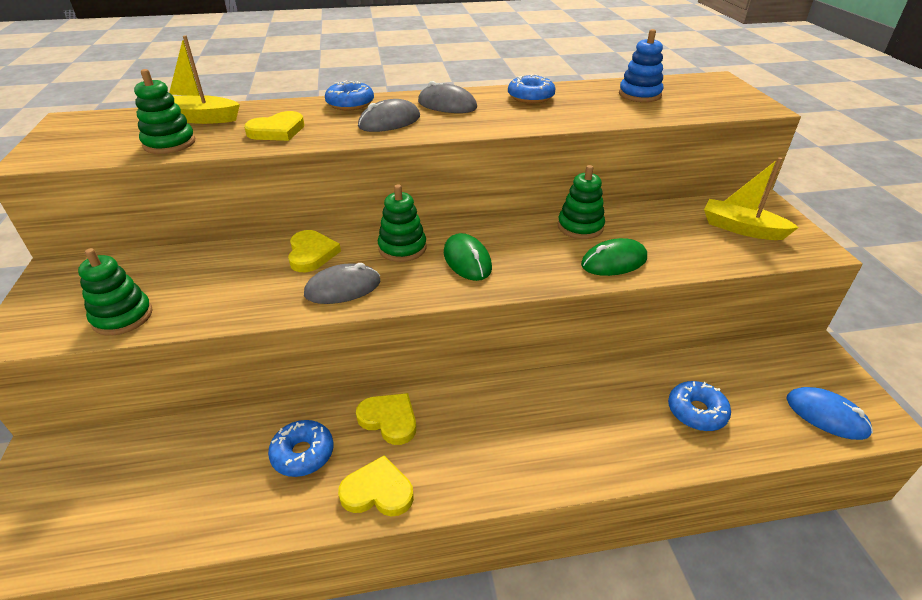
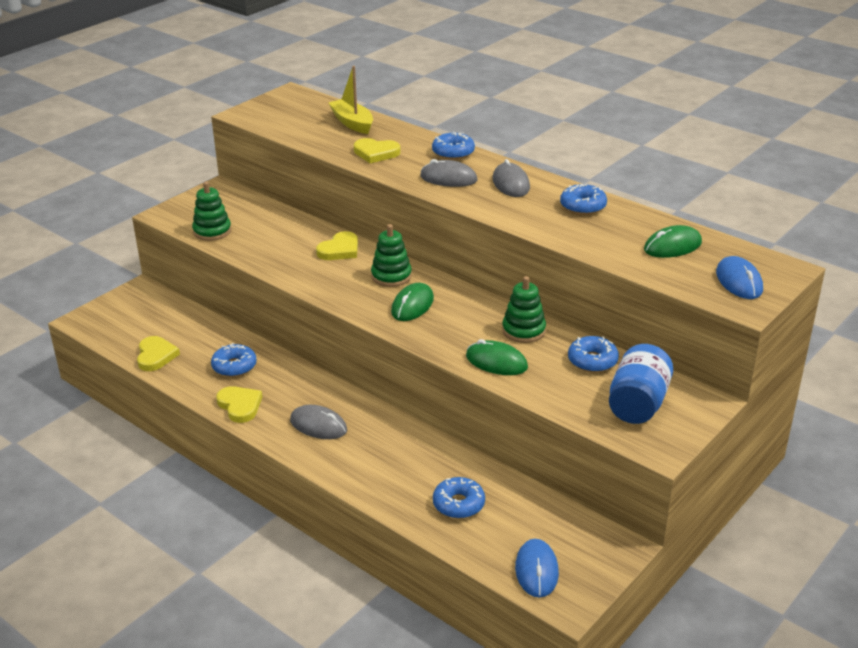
camera: 50 degrees right, 5 degrees down
(169, 143) = (311, 134): green stacking toy -> none
(343, 288) = (323, 278): grey mouse -> grey mouse (318, 425)
(389, 420) = (293, 381): yellow heart -> yellow heart (156, 356)
(639, 95) = (672, 246): blue stacking toy -> green mouse
(660, 219) = (592, 361): none -> blue donut
(720, 96) = (739, 281): none -> blue mouse
(741, 229) = (638, 404): yellow boat -> blue jar

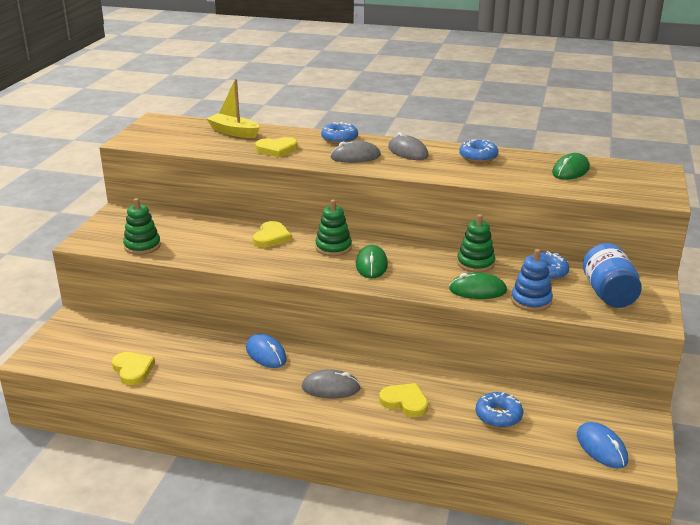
camera: 25 degrees left, 5 degrees down
(234, 366) = (215, 360): blue donut -> none
(240, 406) = (247, 391): yellow heart -> yellow heart (405, 402)
(542, 389) = (531, 301): none -> blue stacking toy
(739, 281) = (640, 183): blue mouse -> blue mouse (266, 354)

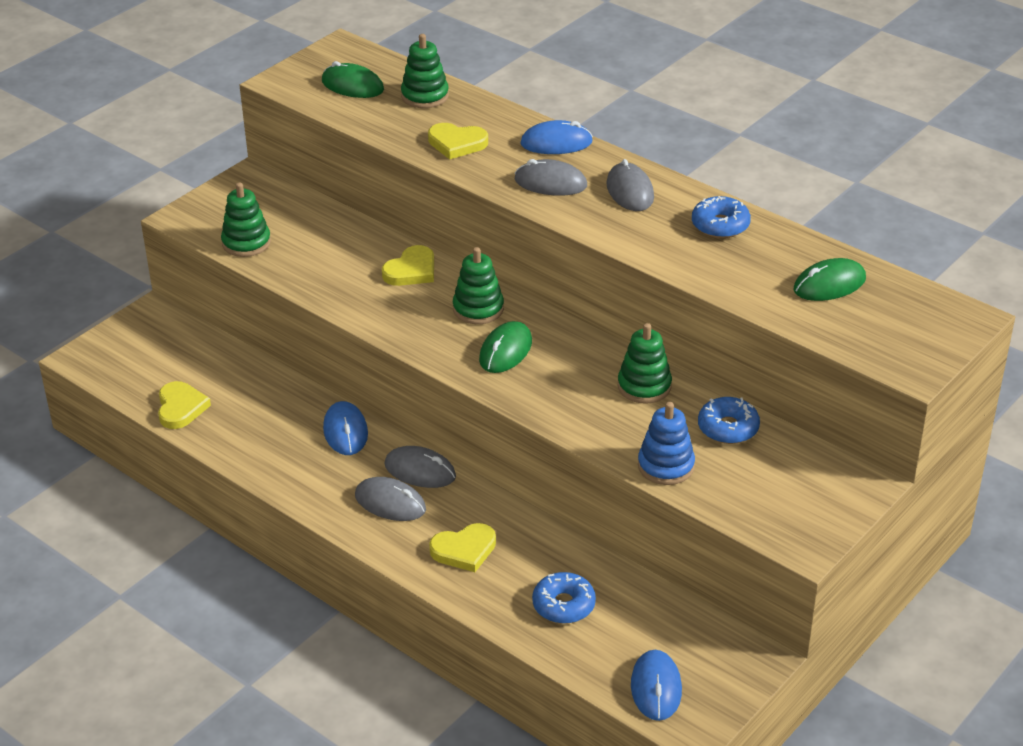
camera: 25 degrees right, 10 degrees up
(234, 132) = (425, 96): yellow boat -> green stacking toy
(336, 363) = (420, 471): none -> grey mouse
(339, 139) = (556, 143): blue donut -> blue mouse
(405, 402) = (464, 550): yellow heart -> yellow heart turned 105 degrees clockwise
(477, 290) = (610, 429): green mouse -> green mouse (352, 86)
(608, 294) = (780, 486): blue jar -> none

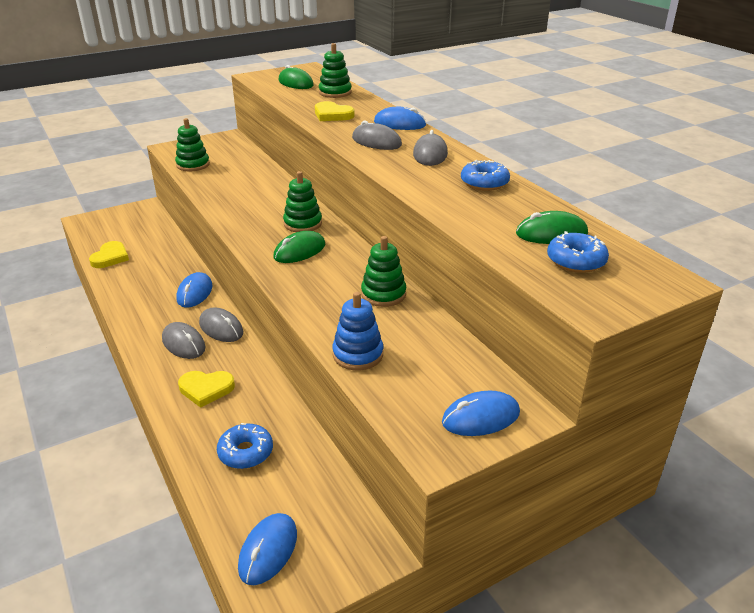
camera: 20 degrees right, 5 degrees down
(411, 270) = (278, 195): yellow heart -> none
(728, 428) = (430, 338): blue donut -> blue donut (576, 261)
(825, 500) = (480, 417): none -> blue mouse

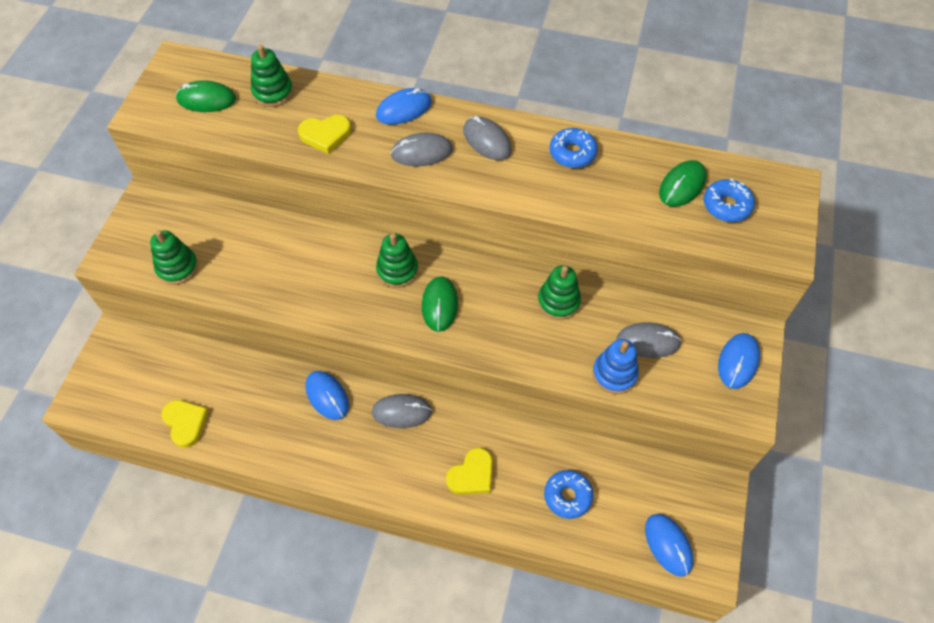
camera: 45 degrees left, 25 degrees up
(183, 343) = (395, 452): grey mouse -> grey mouse (648, 342)

